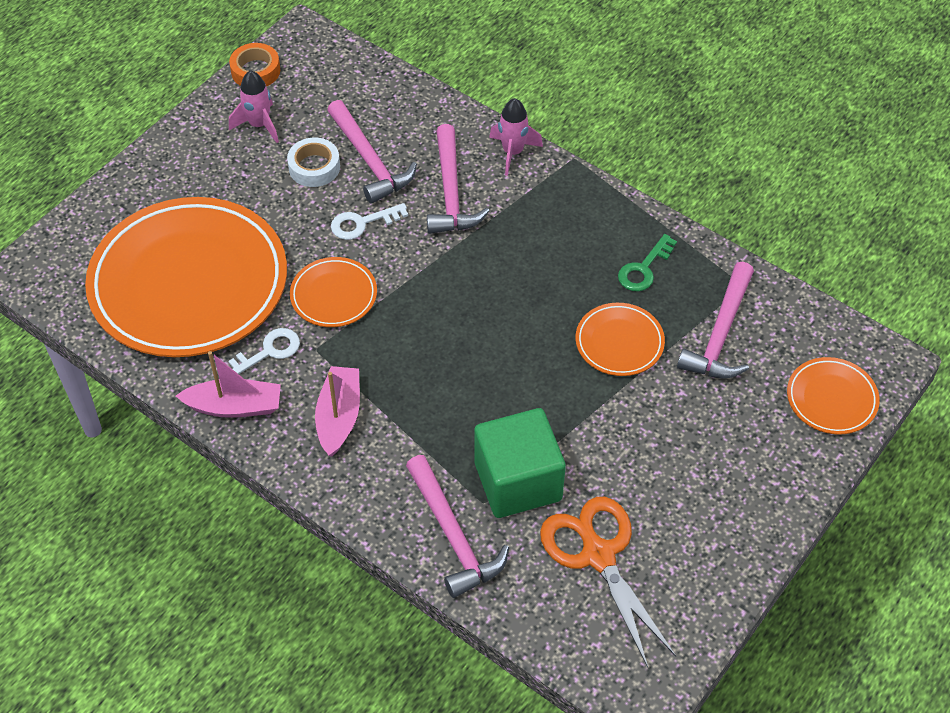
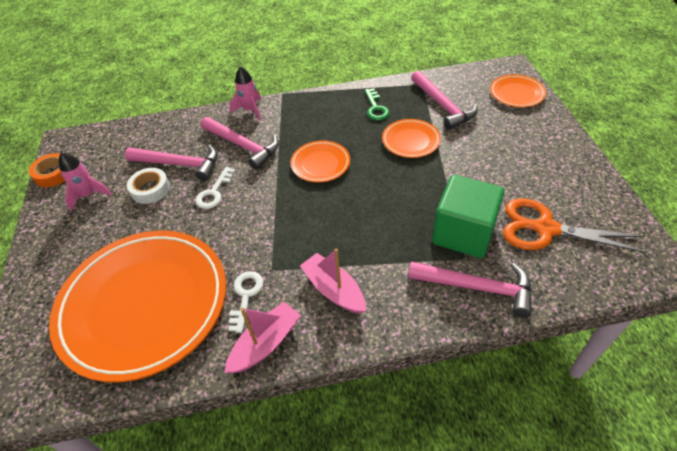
camera: 45 degrees left, 5 degrees down
(334, 295) = (245, 236): orange plate -> orange plate (320, 164)

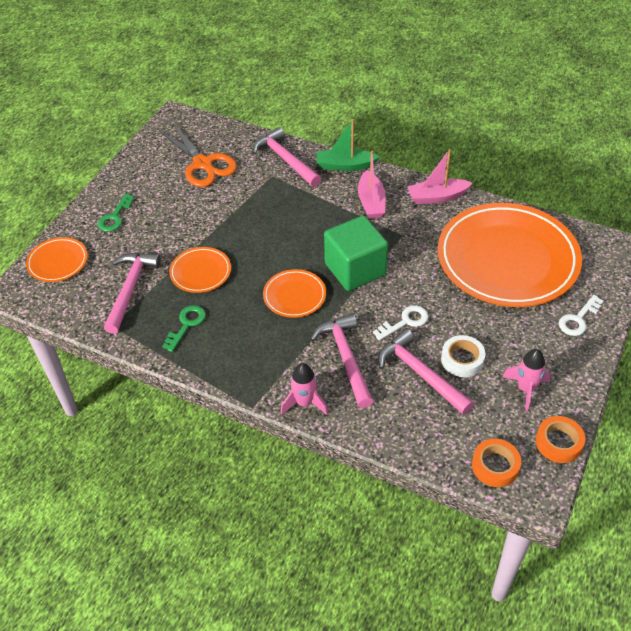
camera: 145 degrees left, 0 degrees up
(98, 140) = (495, 466): none -> orange tape
(246, 296) = (432, 228): white key -> white key (578, 319)
(406, 322) = (345, 165): none -> green boat
(463, 233) = (254, 188): green cube -> green cube (355, 269)
(534, 140) = (115, 217): none -> green key

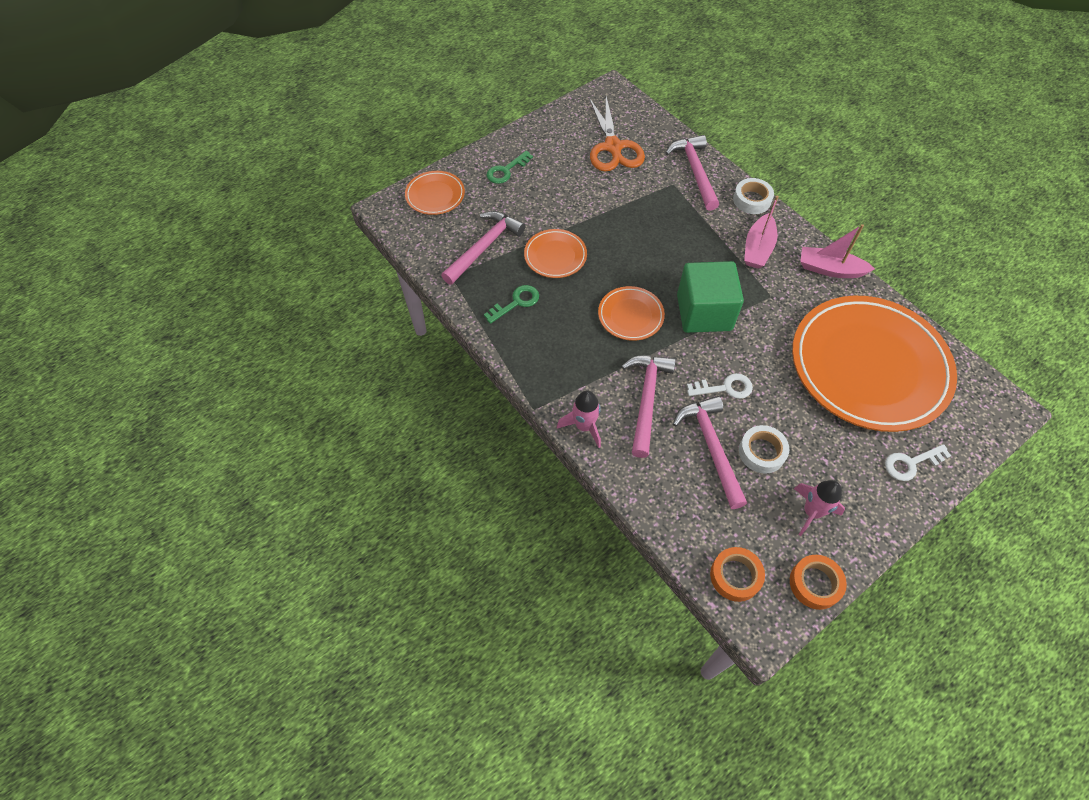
camera: 25 degrees right, 10 degrees up
(345, 165) = (752, 200): green boat -> white tape

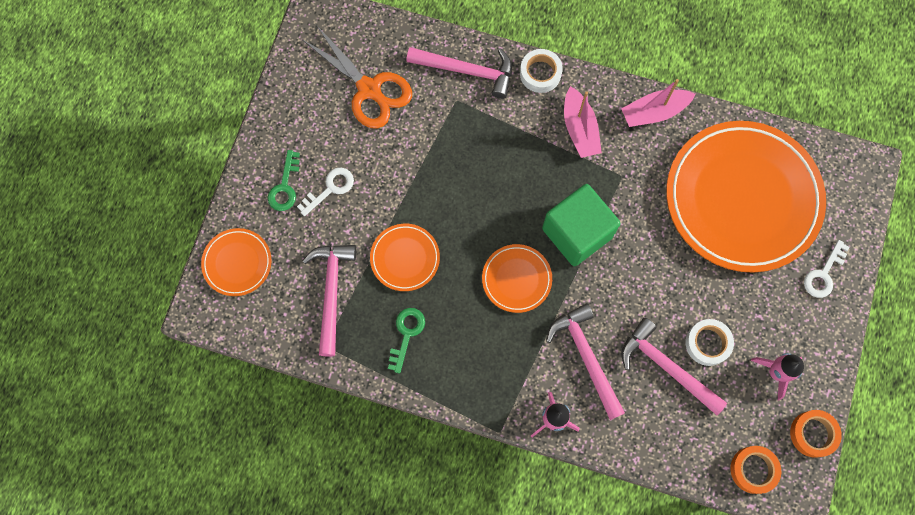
camera: 35 degrees left, 15 degrees up
(695, 171) = (467, 71): pink hammer -> pink hammer turned 150 degrees clockwise
(725, 388) = (642, 300): white key -> white key (330, 189)

